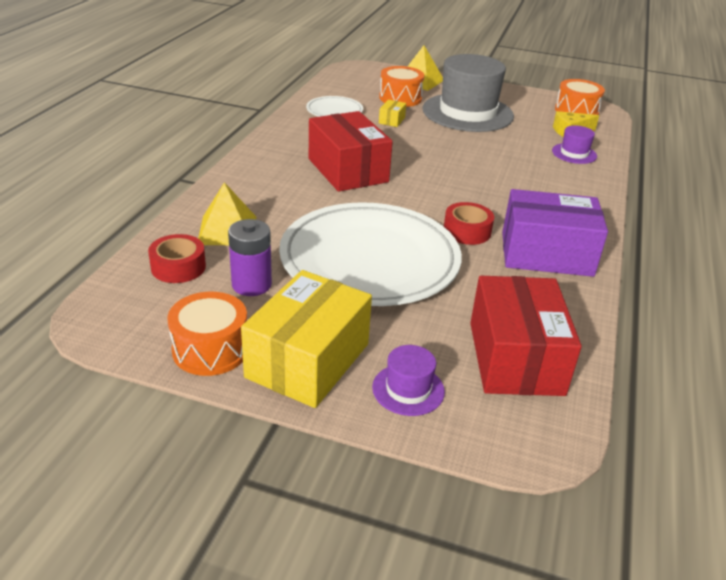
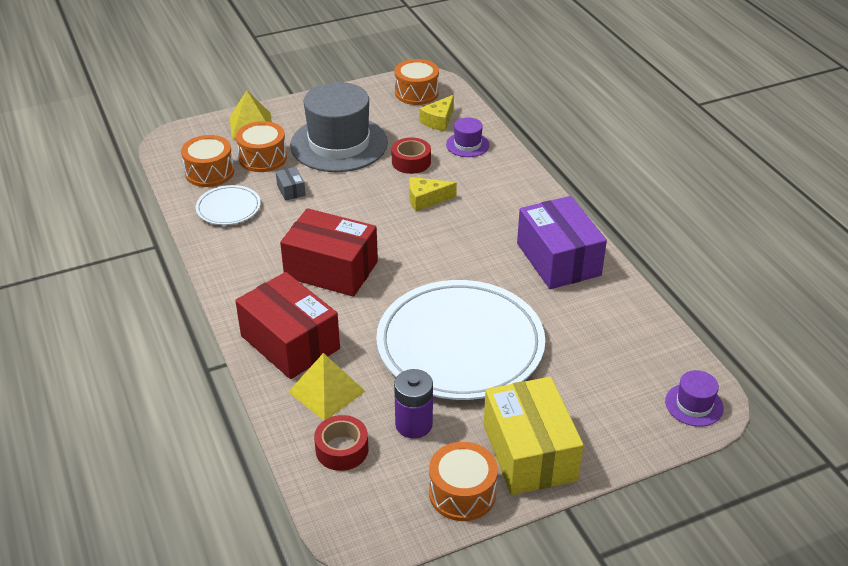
camera: 40 degrees left, 5 degrees up
(353, 90) = (209, 172): none -> orange drum
(391, 120) = (291, 190): yellow box -> grey box
(408, 389) = (608, 426): purple hat -> purple hat (694, 405)
(467, 231) = (488, 273): red tape -> red tape (411, 162)
(486, 167) = (426, 199): none -> yellow cheese
(515, 358) = (634, 358): red box -> red box (290, 342)
(546, 254) = (558, 259): purple box -> purple box turned 75 degrees counterclockwise

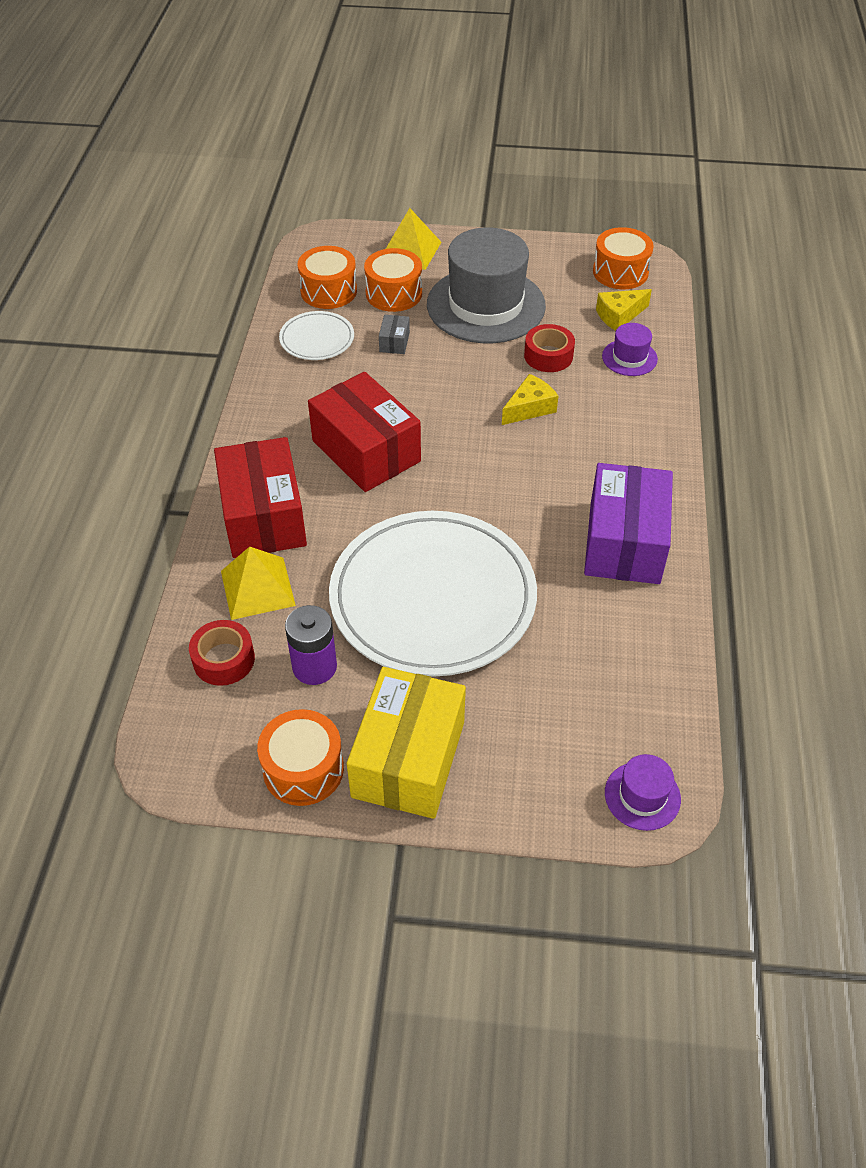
camera: 30 degrees right, 10 degrees up
(426, 199) = (530, 408): yellow cheese -> yellow cheese turned 120 degrees clockwise

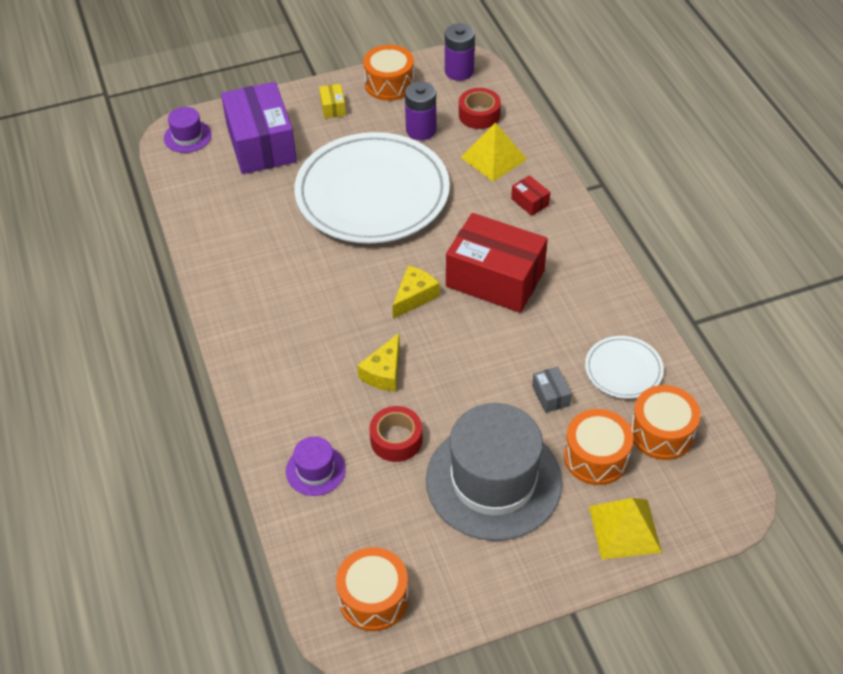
camera: 155 degrees right, 0 degrees up
(191, 748) = (459, 71): none -> purple battery
(263, 517) = (530, 202): red box -> red box, size x0.40
(408, 759) = (333, 107): yellow box -> yellow box, size x0.40
(619, 316) = (348, 525): yellow cheese -> yellow cheese (414, 296)
(624, 542) = (252, 281): purple box -> purple box (261, 144)

